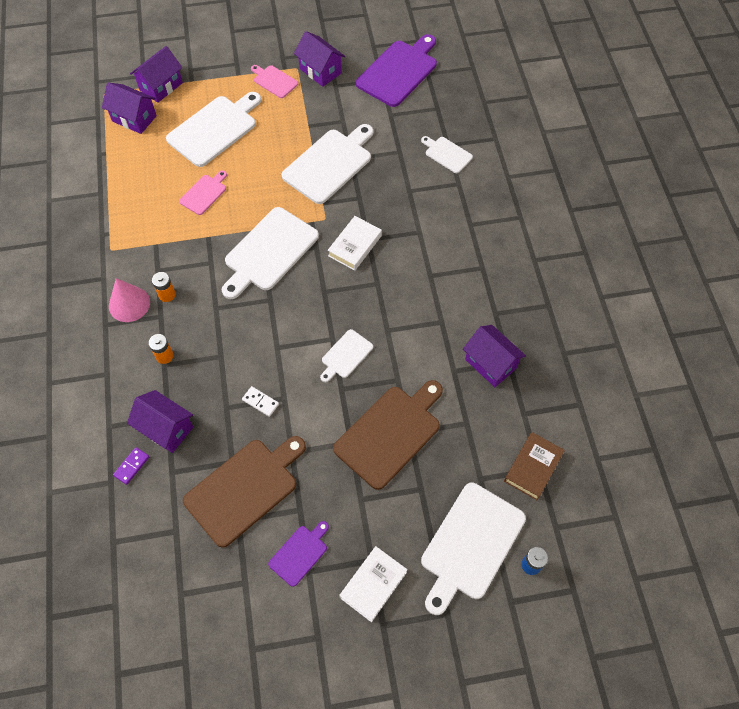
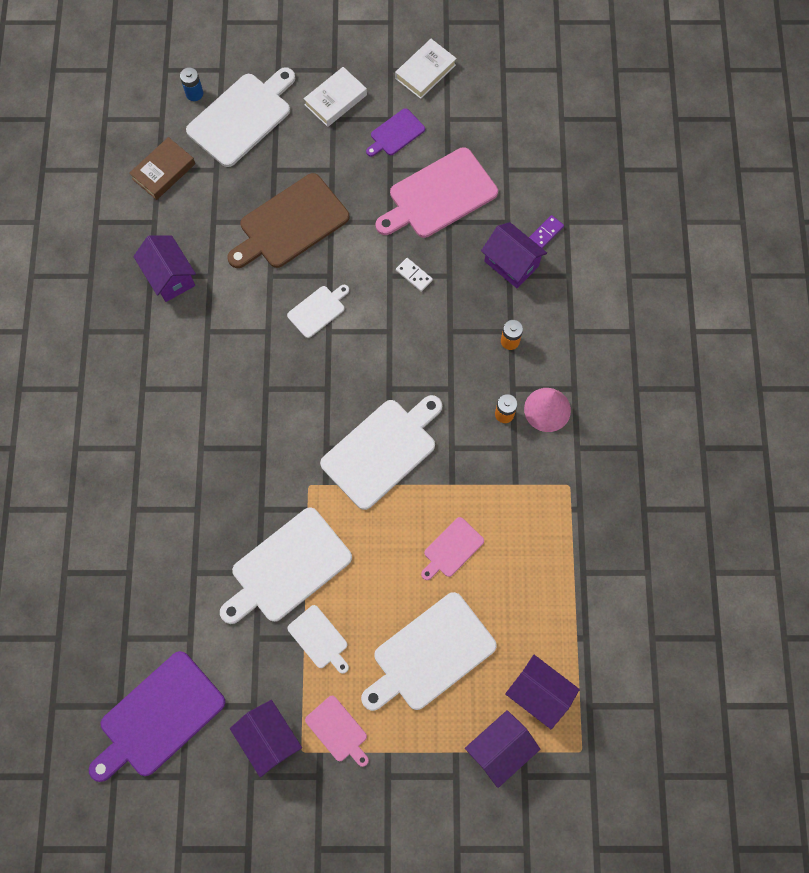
camera: 170 degrees left, 10 degrees up
(244, 489) = (439, 195): brown cutting board -> pink cutting board
(355, 246) = (280, 441): white book -> white book (425, 71)
(447, 154) = (134, 558): white cutting board -> white cutting board (319, 639)

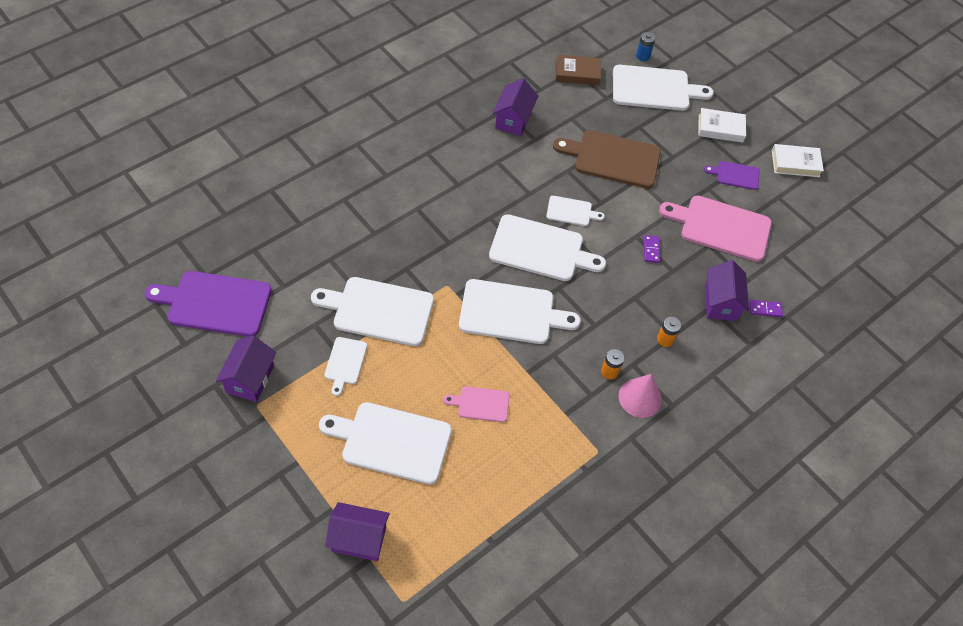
camera: 45 degrees right, 15 degrees down
(337, 371) = (540, 249): none -> white cutting board
(338, 730) = (288, 418): pink cutting board -> none
(414, 275) = (651, 250): white domino -> purple domino
(538, 693) = (423, 538): purple house -> none

